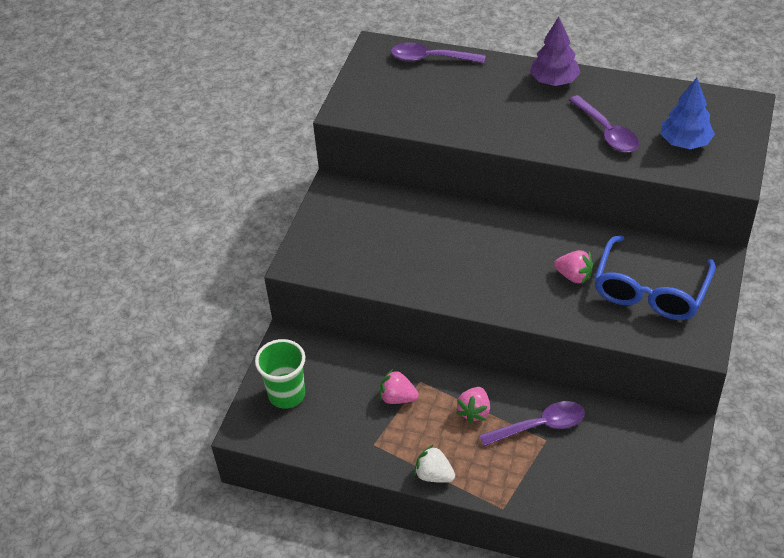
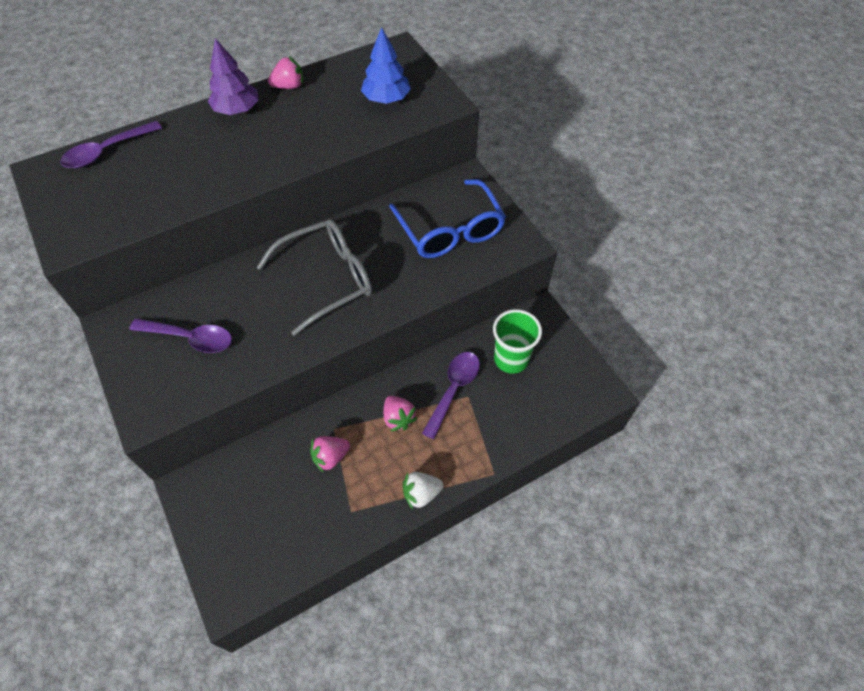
camera: 50 degrees left, 10 degrees up
(287, 395) = (235, 535): green cup -> green cup (511, 359)
(509, 259) = (327, 279): none -> grey glasses
(574, 276) = (388, 257): pink strawberry -> pink strawberry (289, 86)
(606, 132) = (322, 125): purple spoon -> purple spoon (190, 338)

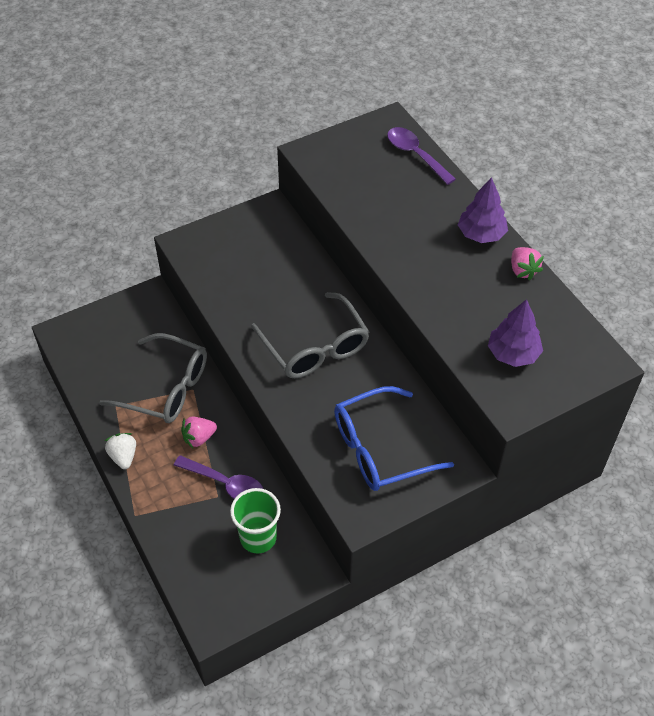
camera: 90 degrees right, 5 degrees down
(190, 338) = (254, 258): purple spoon -> none
(330, 457) = (166, 388): pink strawberry -> grey glasses
(386, 99) = (513, 353): blue tree -> purple tree

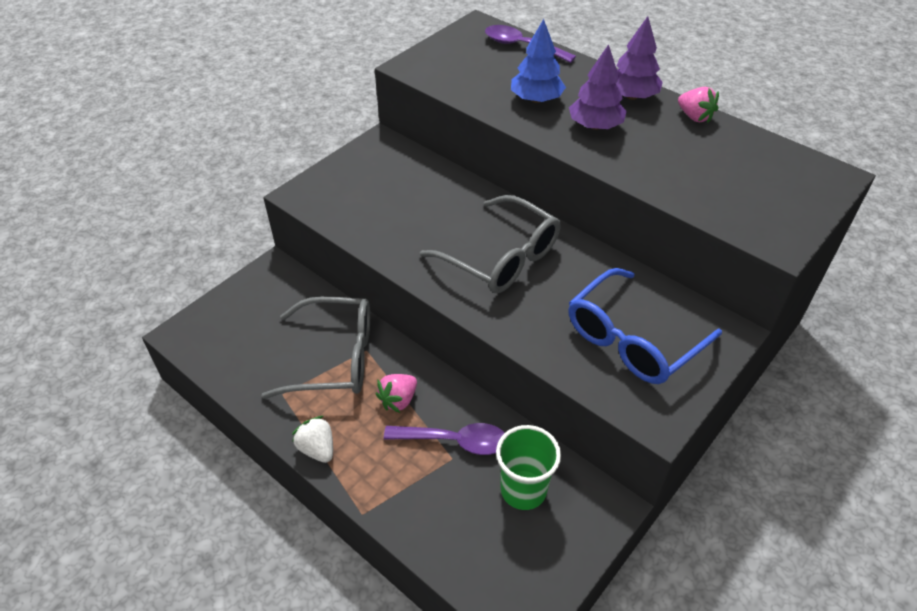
camera: 20 degrees left, 5 degrees down
(396, 215) = (536, 99): none -> blue tree
(513, 353) = (740, 191): purple tree -> purple tree (595, 126)

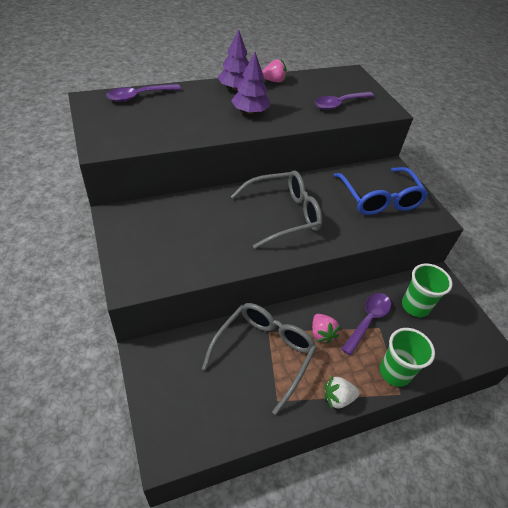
camera: 65 degrees left, 0 degrees up
(391, 497) = (394, 372): none -> green cup
(536, 99) = (202, 118): blue tree -> none
(721, 190) = (339, 104): none -> purple spoon

